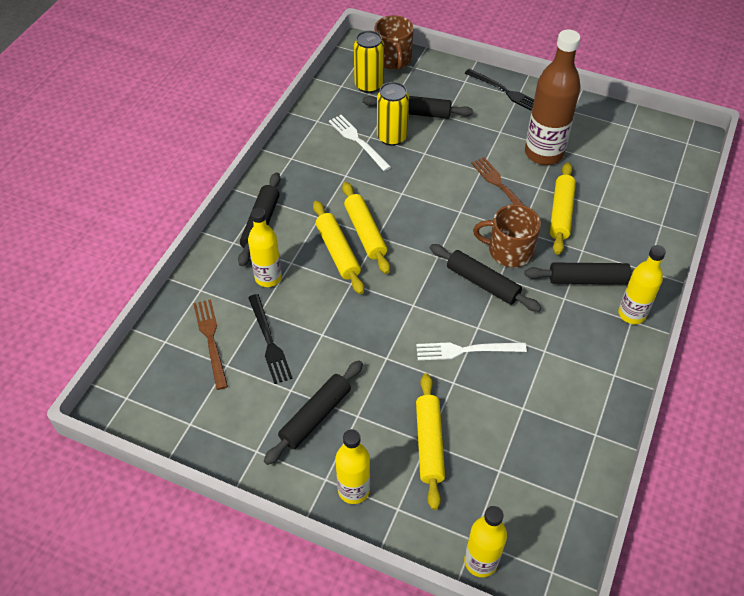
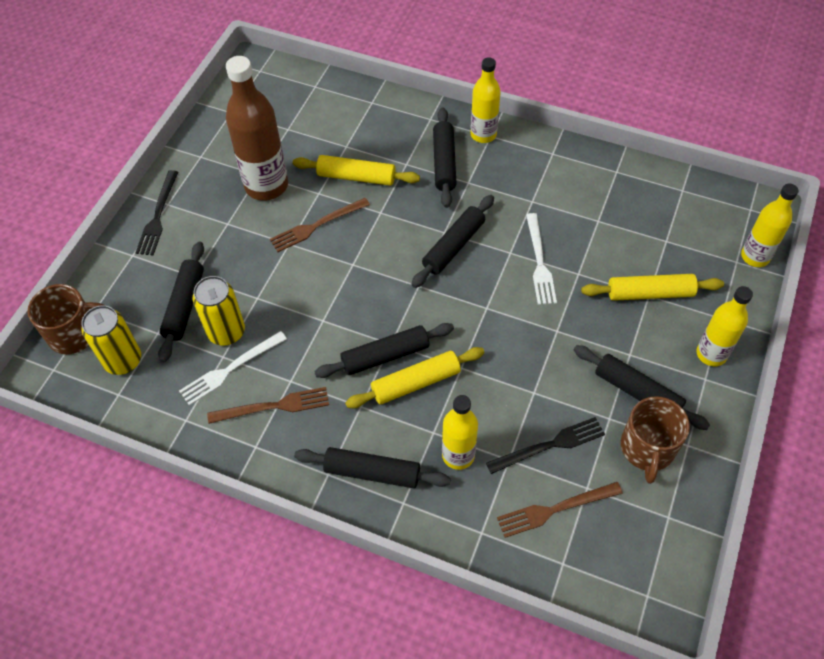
camera: 90 degrees left, 5 degrees up
(323, 166) = (273, 406): none -> brown fork
(365, 233) = (385, 356): yellow rolling pin -> black rolling pin
(505, 91) = (158, 216): black fork -> black fork turned 150 degrees clockwise
(509, 251) = (409, 222): brown mug -> brown mug (647, 448)

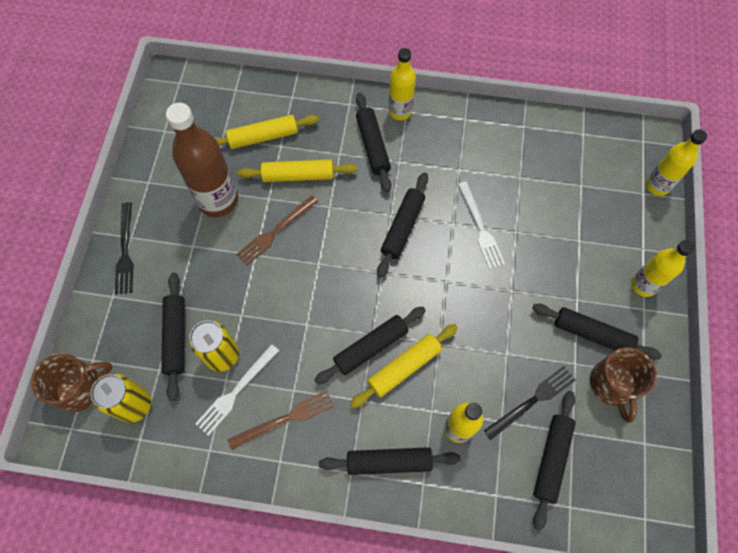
camera: 15 degrees left, 10 degrees up
(555, 509) = (551, 459): brown fork -> black rolling pin
(650, 293) = (580, 238): yellow rolling pin -> yellow rolling pin (263, 137)

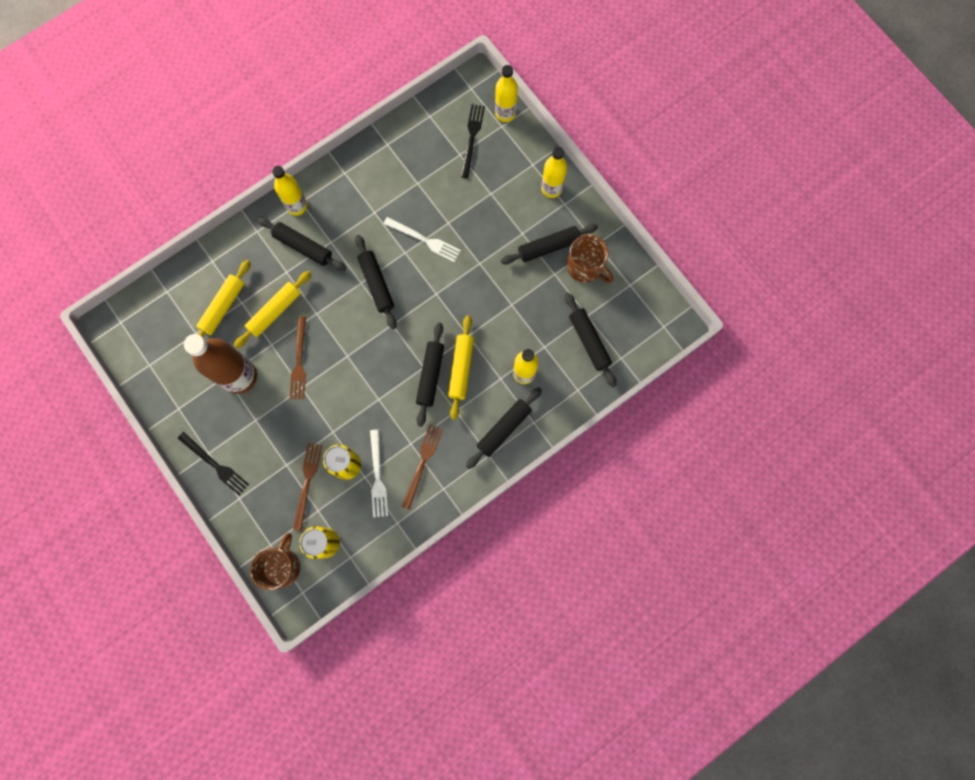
camera: 45 degrees left, 10 degrees up
(176, 337) = (307, 482): black rolling pin -> brown fork
(532, 401) = (550, 318): black fork -> black fork (472, 138)

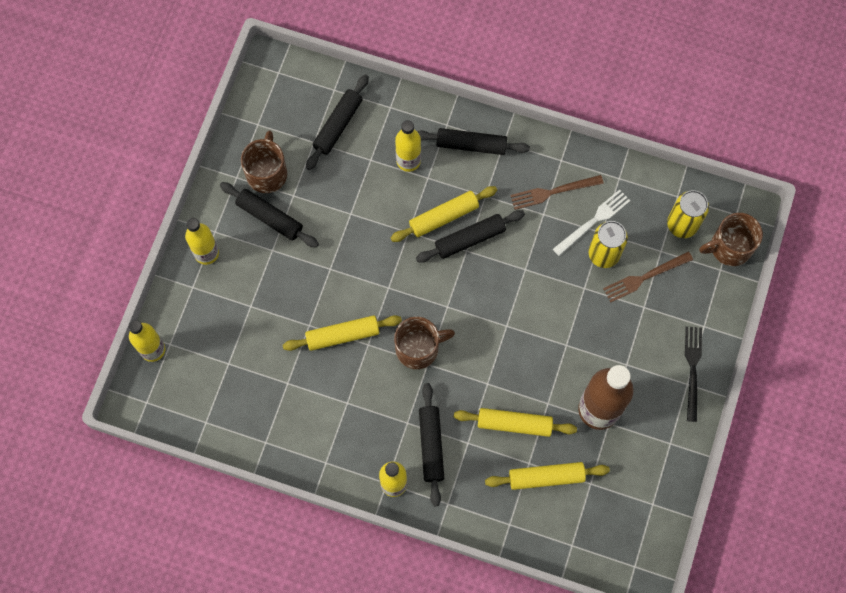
camera: 125 degrees left, 5 degrees down
(299, 361) = (544, 365): brown fork -> none
(376, 284) = (418, 348): black rolling pin -> brown mug
(424, 240) = (342, 335): white fork -> yellow rolling pin
(472, 138) = (202, 363): black fork -> none

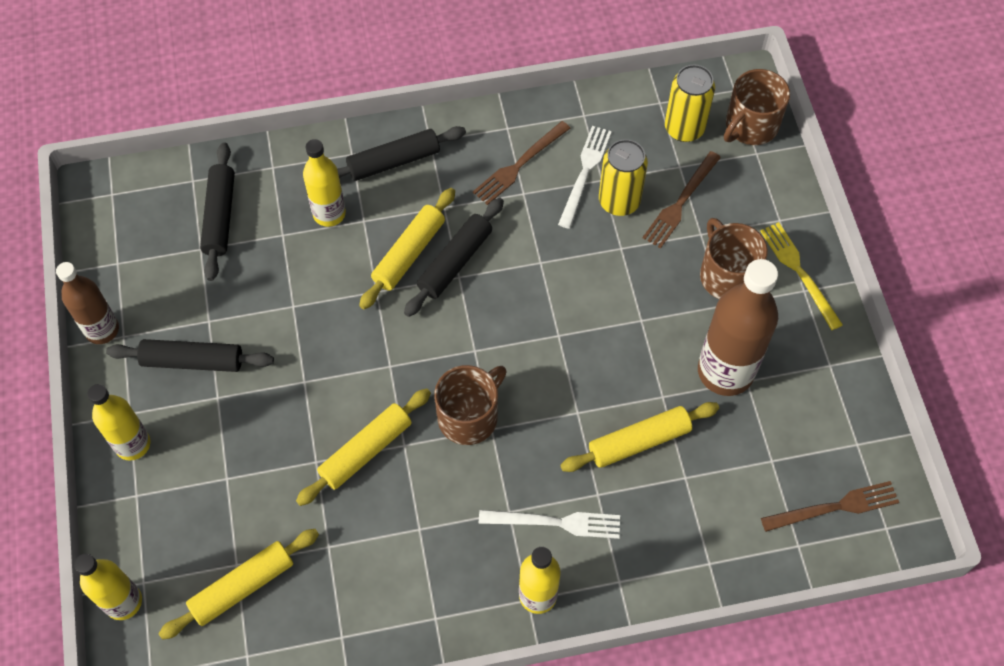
camera: 30 degrees left, 10 degrees down
(226, 166) = (102, 330): none -> brown bottle
(267, 173) = (160, 312): brown mug -> brown mug (727, 275)
(431, 445) = (555, 522): black rolling pin -> white fork
(546, 477) = (716, 482): yellow rolling pin -> yellow rolling pin (243, 587)
(610, 535) = (834, 507): none -> brown fork
(692, 369) = (799, 272): black fork -> yellow fork

